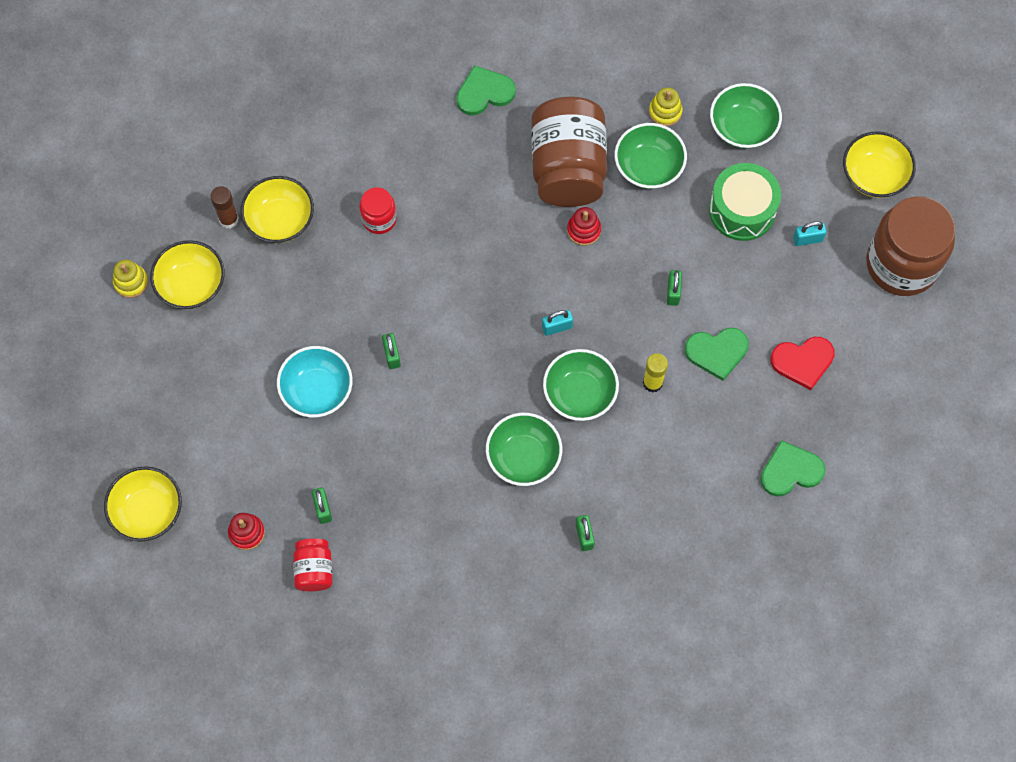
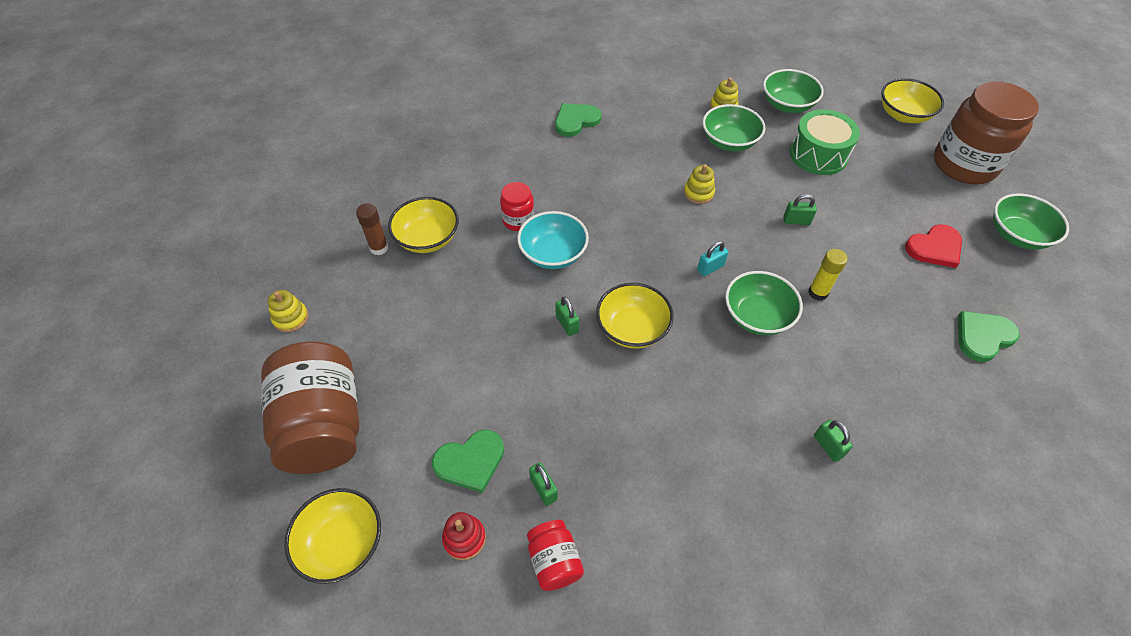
camera: 15 degrees left, 15 degrees down
(191, 284) = (353, 307): yellow bowl -> yellow bowl (632, 328)
(317, 390) = (502, 372): turquoise bowl -> turquoise bowl (553, 254)
(523, 457) = (731, 384): green bowl -> green bowl (1017, 235)
(568, 168) = (665, 155): brown jar -> brown jar (324, 425)
(584, 230) = (698, 193): red stacking toy -> yellow stacking toy
(673, 292) = (796, 221): green padlock -> green padlock turned 75 degrees counterclockwise
(717, 352) = (859, 256): green heart -> green heart (470, 461)
(807, 239) = (881, 163): turquoise padlock -> none

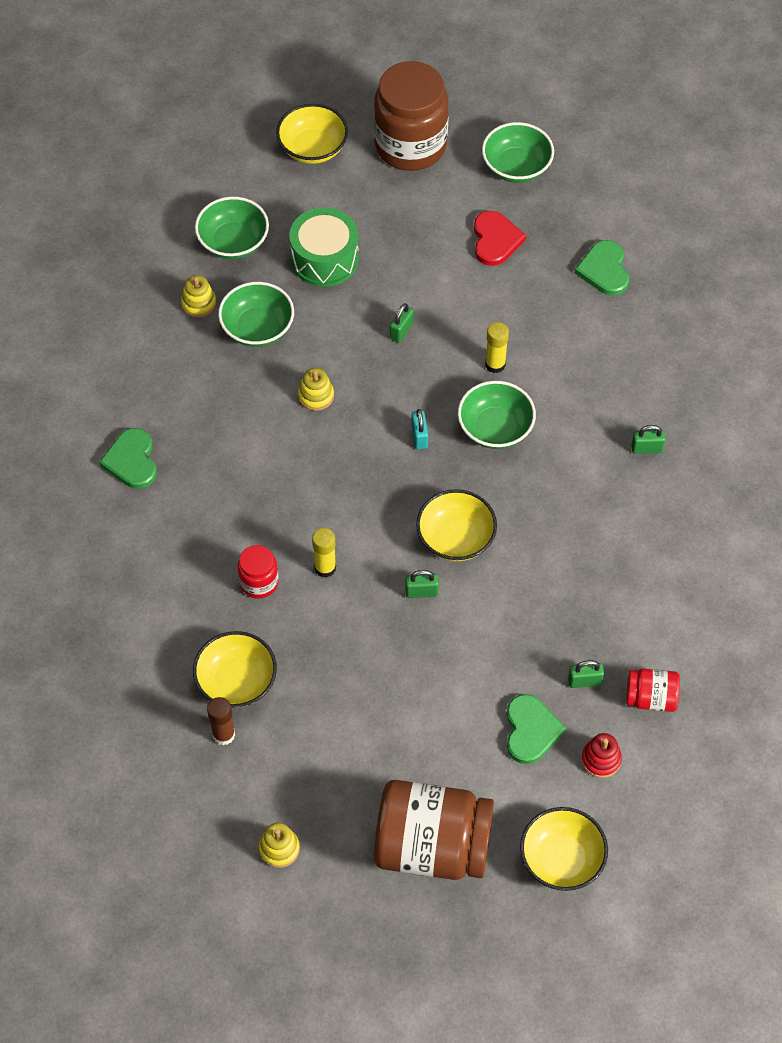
camera: 65 degrees left, 5 degrees up
(553, 254) = (325, 568): turquoise bowl -> yellow glue stick

